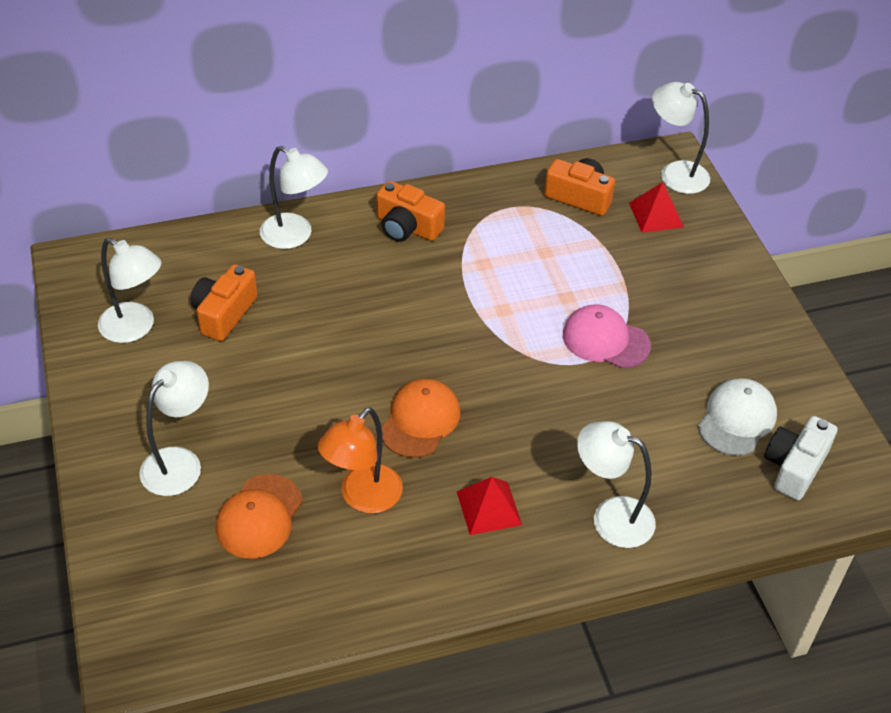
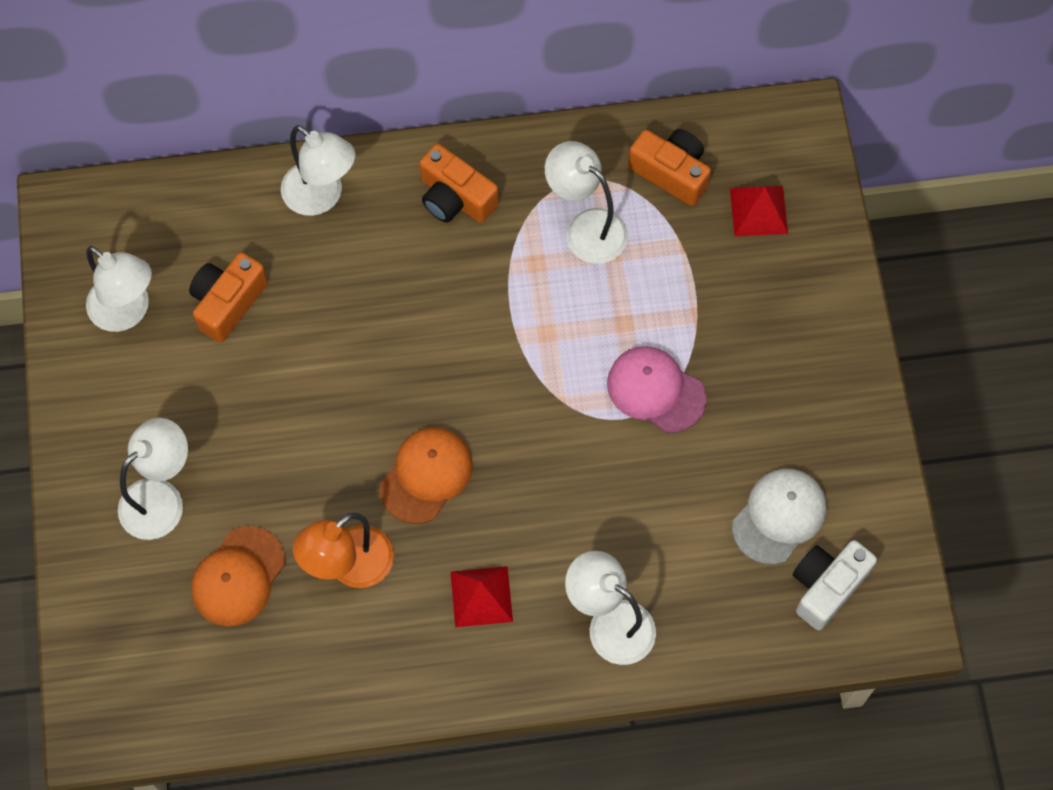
camera: 10 degrees right, 20 degrees up
(675, 173) = (798, 147): white lamp -> white lamp (586, 228)

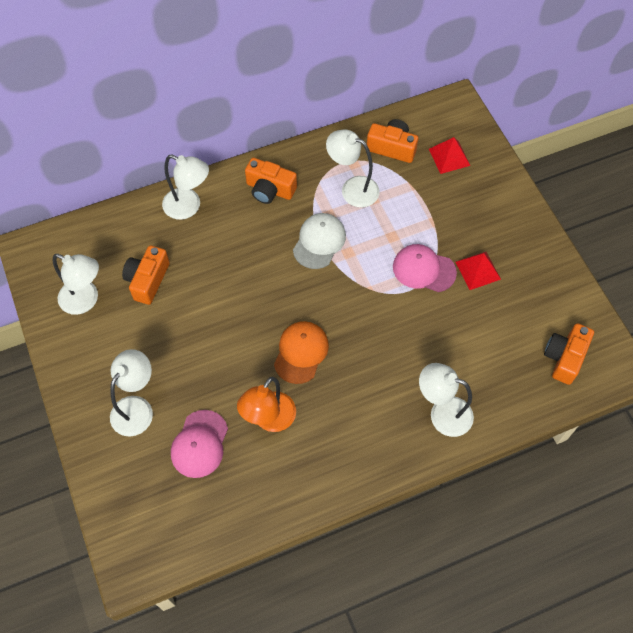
camera: 15 degrees left, 5 degrees down
(238, 576) = (199, 444): orange cap -> pink cap
(481, 596) = (357, 417): red pyramid -> red pyramid (478, 270)
(779, 516) = (521, 324): white cap -> white cap (319, 242)
(827, 586) = (564, 358): white camera -> orange camera

